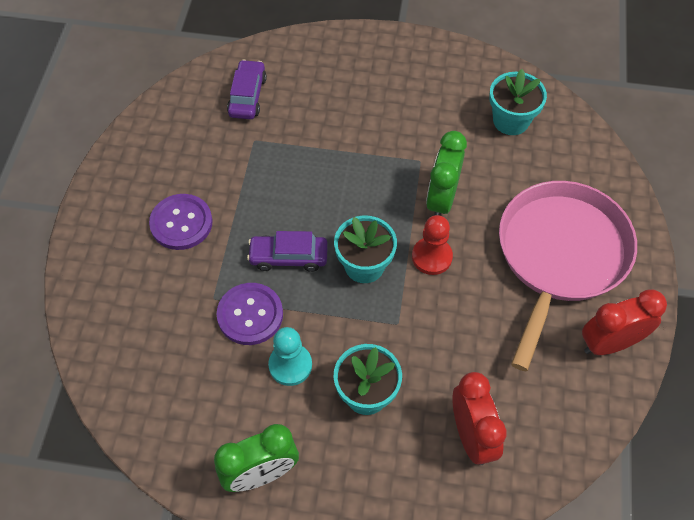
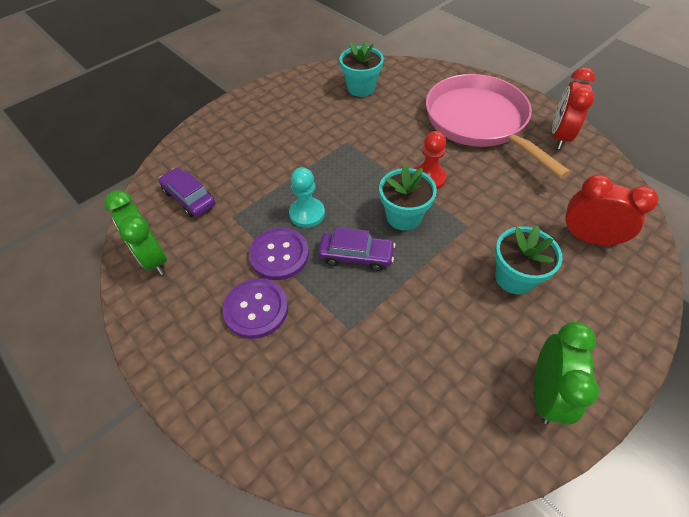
camera: 50 degrees left, 5 degrees down
(250, 315) = (387, 311): purple button -> purple button (279, 255)
(288, 257) = (356, 256): purple car -> purple car turned 120 degrees counterclockwise
(290, 365) = (455, 311): turquoise pawn -> turquoise pawn (307, 213)
(441, 199) = (387, 149): green clock -> green clock (153, 258)

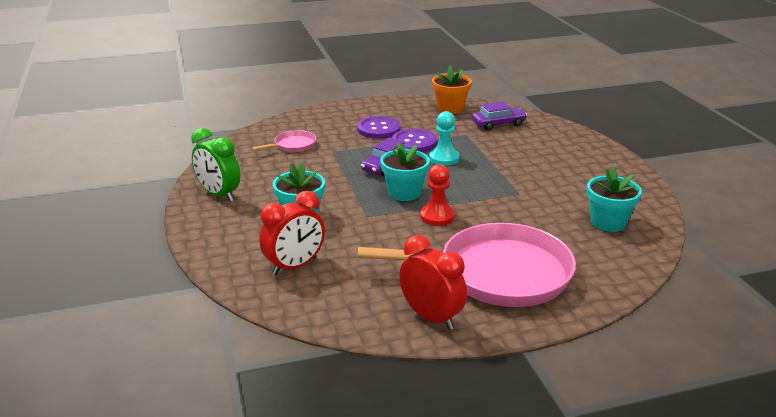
camera: 115 degrees right, 25 degrees down
(153, 258) = (450, 108): green clock -> orange flower pot
(361, 389) = (293, 145): none -> pink pan

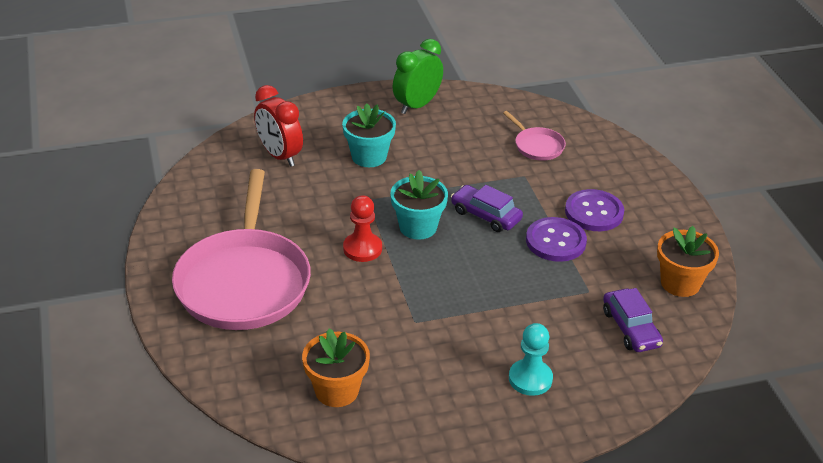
camera: 90 degrees right, 10 degrees up
(431, 317) = (184, 233): red clock -> none
(444, 158) = (510, 264): turquoise pawn -> turquoise pawn (530, 379)
(608, 222) = (336, 390): turquoise flower pot -> orange flower pot

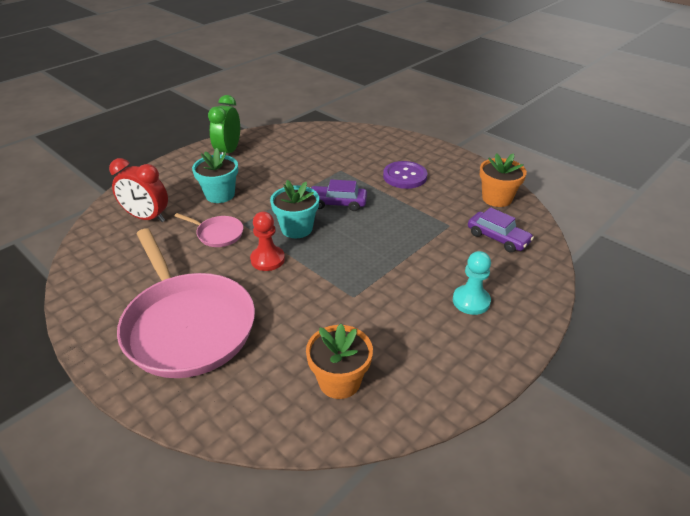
camera: 30 degrees left, 0 degrees up
(537, 146) = (332, 150): pink pan -> pink pan (218, 234)
(555, 241) = (398, 202): purple button -> none

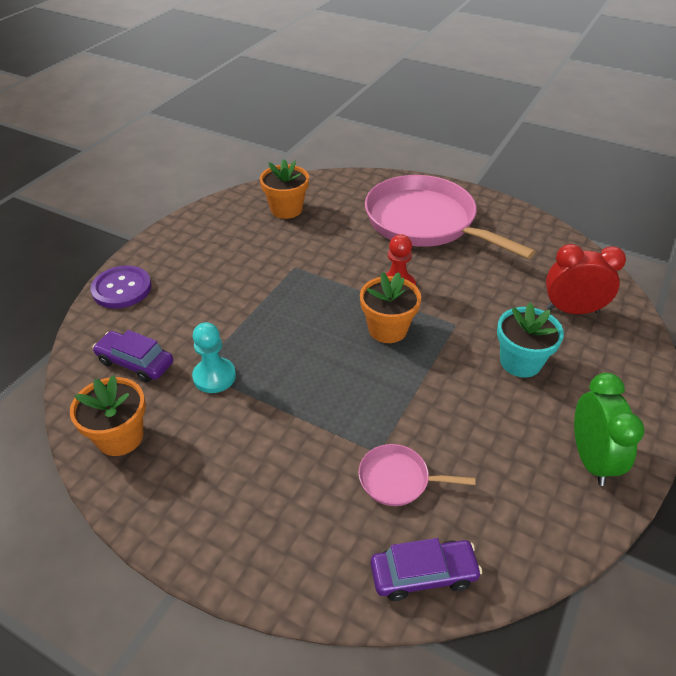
camera: 165 degrees right, 5 degrees up
(218, 234) = (472, 305): pink pan -> pink pan (397, 479)
(296, 228) = (387, 329): turquoise flower pot -> orange flower pot
(337, 203) = (354, 379): purple car -> purple car (423, 574)
(405, 176) = (268, 459): purple button -> purple button (122, 288)
(471, 301) = (179, 282): turquoise pawn -> turquoise pawn (214, 376)

